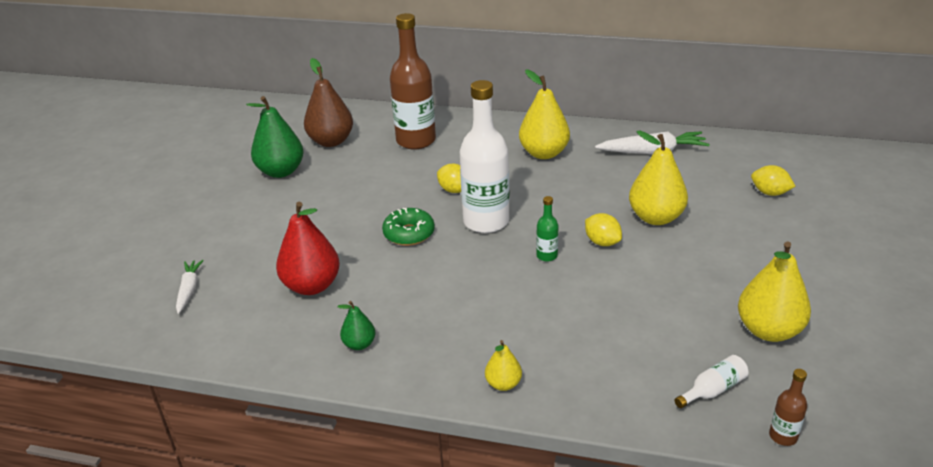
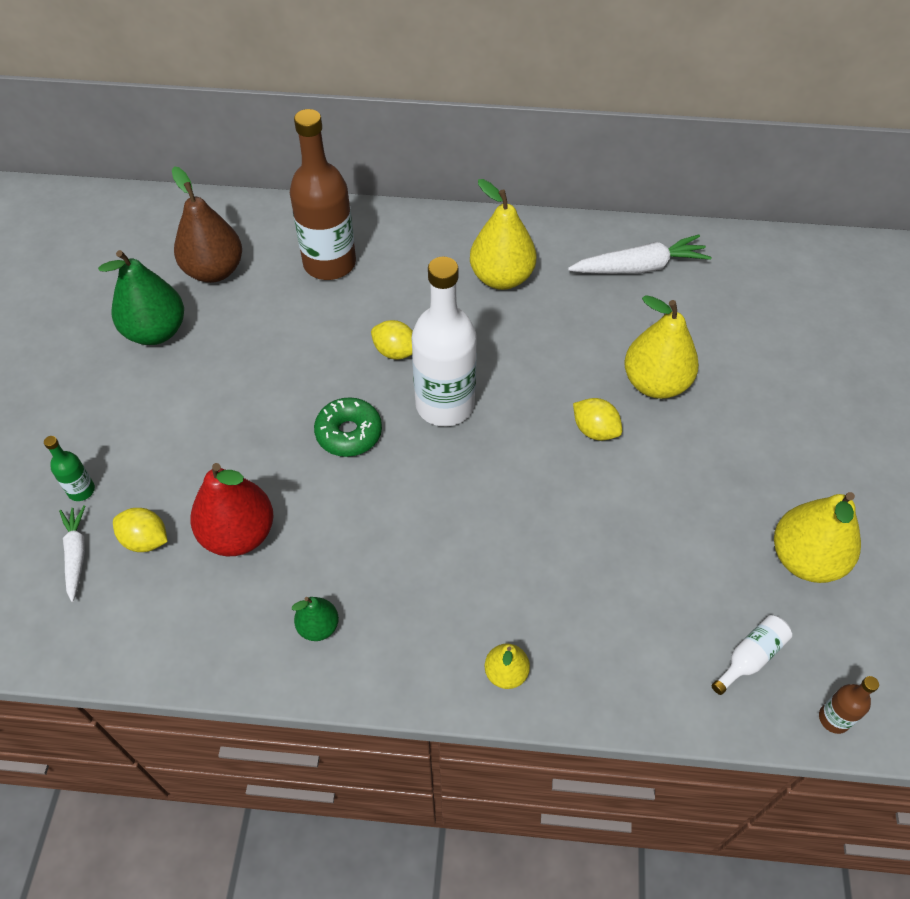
camera: 10 degrees left, 20 degrees up
(547, 256) = (529, 458): green bottle -> green bottle (81, 490)
(769, 193) = (788, 331): yellow lemon -> yellow lemon (145, 540)

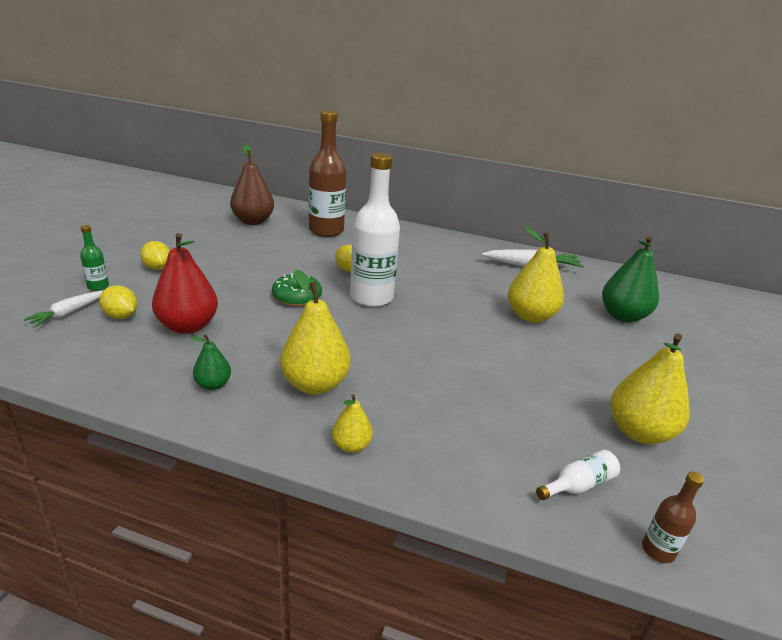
camera: 10 degrees right, 25 degrees down
(76, 555) = (68, 313): white carrot -> white carrot turned 150 degrees counterclockwise
(156, 332) = (200, 236): green pear -> green pear (623, 316)
(501, 278) = (435, 254): yellow pear -> yellow pear (315, 384)
(595, 430) = (477, 329): yellow lemon -> yellow lemon (157, 268)

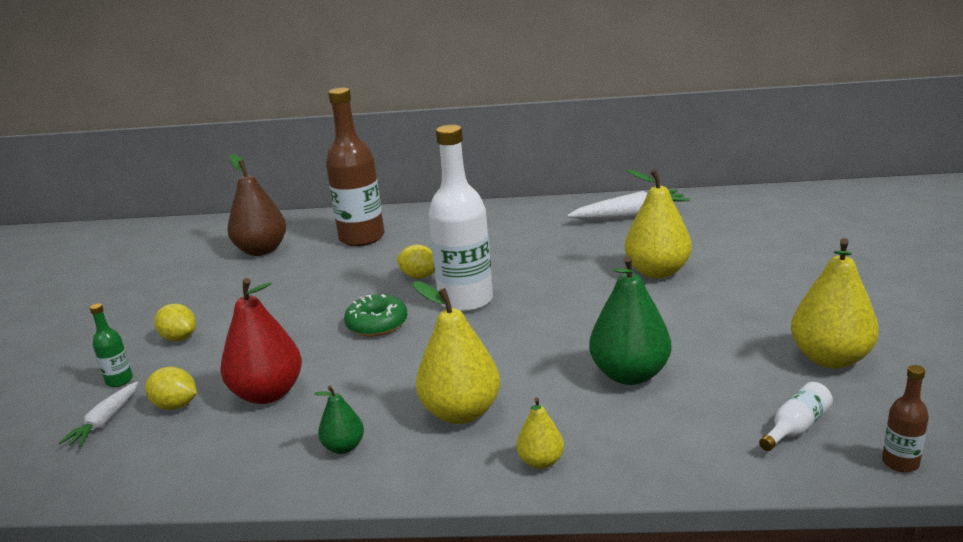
camera: 10 degrees left, 5 degrees down
(623, 316) = (756, 244): green pear -> green pear (630, 375)

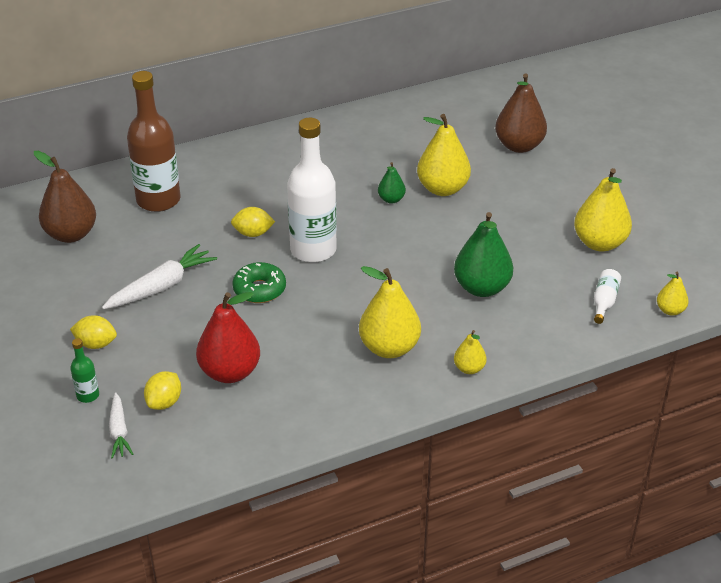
camera: 30 degrees left, 15 degrees up
(176, 406) = (164, 402): yellow lemon -> yellow lemon turned 60 degrees counterclockwise
(344, 447) = (329, 396): green pear -> green pear (391, 199)
(629, 215) = (382, 130): white carrot -> white carrot (161, 287)
(781, 248) = (519, 146): none -> brown pear
(900, 463) = (670, 310): brown bottle -> yellow pear

